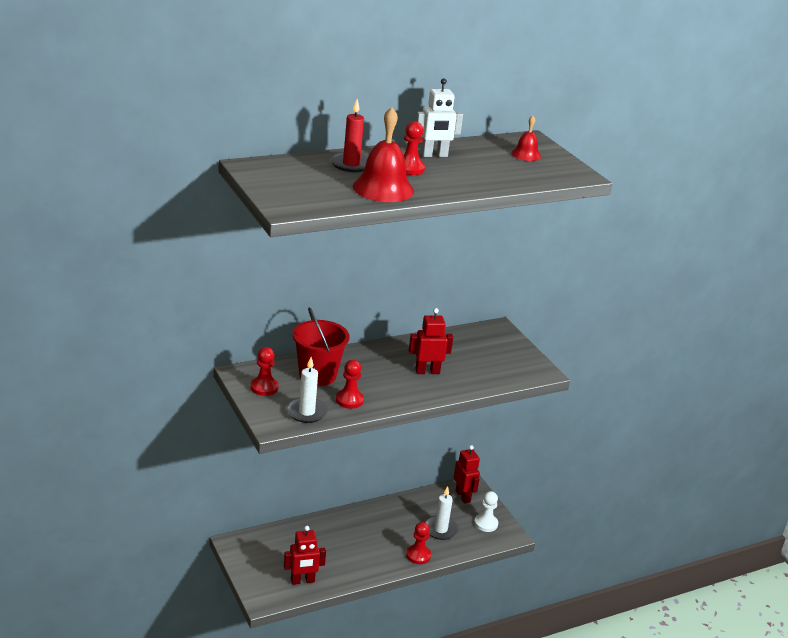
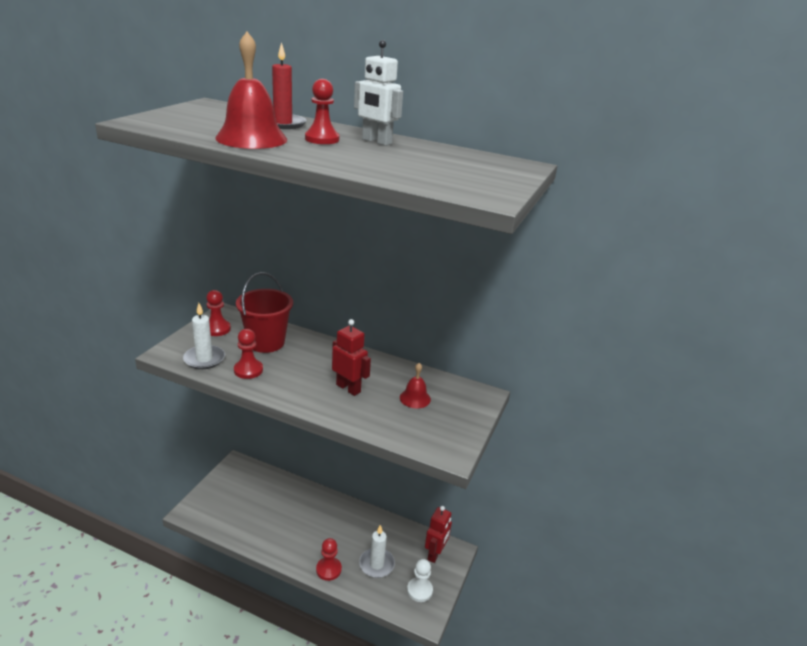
camera: 50 degrees right, 0 degrees up
(302, 581) = (229, 520): red robot -> none
(526, 154) = (476, 169): red bell -> red bell (415, 398)

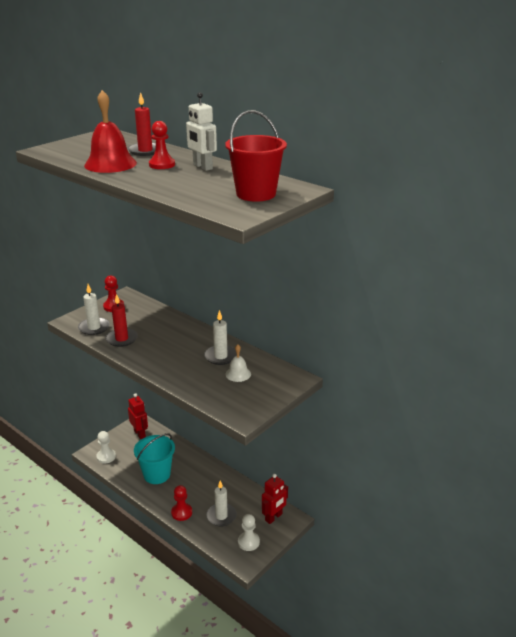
camera: 20 degrees right, 0 degrees up
(209, 514) = (106, 456): none -> white pawn
(248, 370) = (121, 339): red pawn -> red candle
(266, 342) = (145, 320): red bucket -> red bucket (256, 194)
(281, 526) = (157, 474): none -> turquoise bucket
(348, 388) = (190, 360): red robot -> red robot (140, 434)
(382, 379) = (220, 356): none -> white candle
(415, 398) = (238, 374): red bell -> white bell

